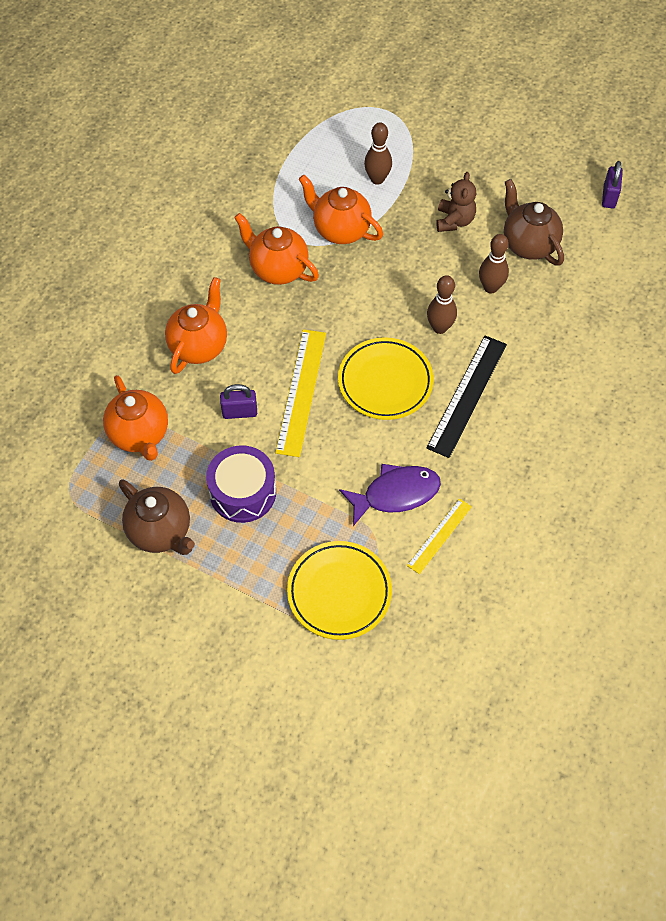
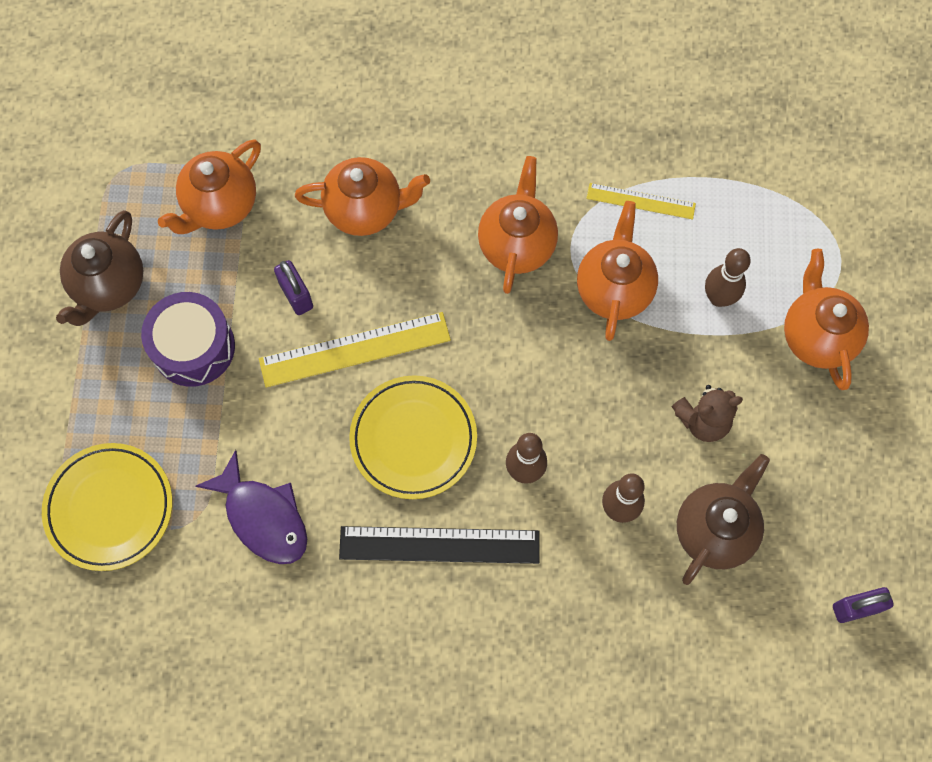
camera: 65 degrees right, 10 degrees up
(429, 142) = (816, 336): none -> orange teapot
(439, 536) = (228, 591): yellow ruler -> yellow ruler (640, 201)

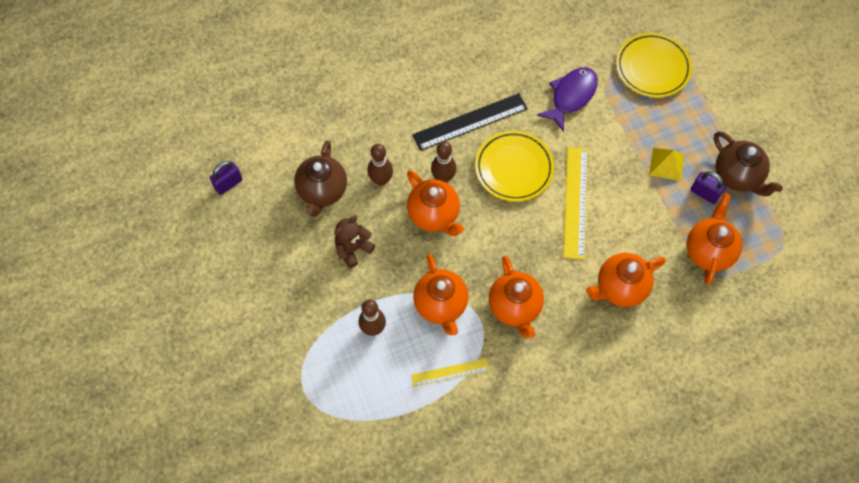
camera: 155 degrees right, 5 degrees down
(109, 286) = (737, 176): brown teapot -> brown teapot turned 150 degrees clockwise
(193, 347) = (666, 164): purple drum -> yellow pyramid
(263, 517) = (571, 96): purple fish -> purple fish turned 105 degrees clockwise
(296, 295) = (628, 218): purple padlock -> purple padlock (704, 193)
(355, 349) = (575, 202): yellow ruler -> yellow ruler turned 45 degrees counterclockwise
(816, 336) = (302, 330): orange teapot -> orange teapot (434, 215)

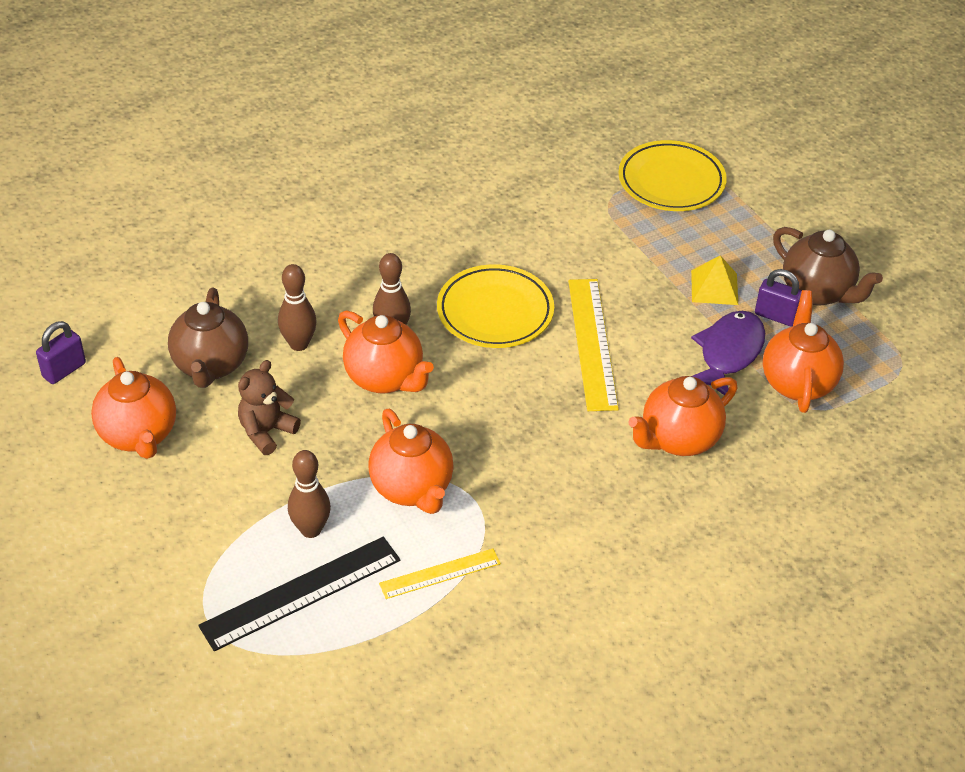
camera: 10 degrees left, 20 degrees down
(470, 122) = (422, 264): black ruler -> black ruler (301, 593)
(515, 307) = (526, 480): orange teapot -> orange teapot (139, 436)
(571, 96) = (562, 223): purple fish -> purple fish (728, 354)

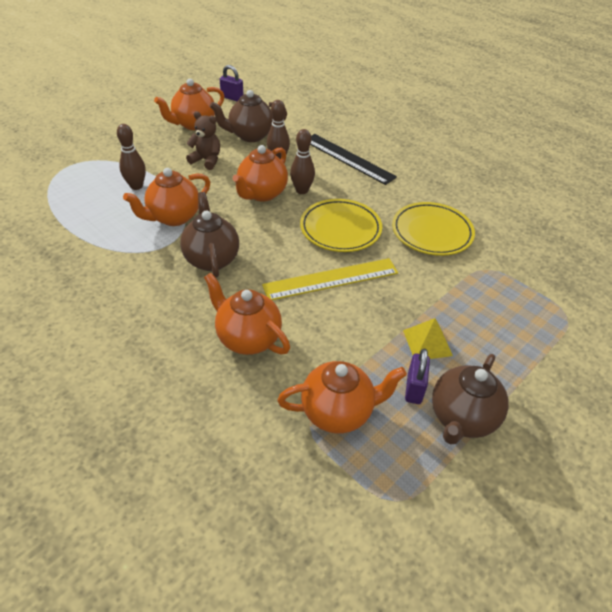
camera: 75 degrees right, 0 degrees up
(301, 593) = (90, 190): black ruler -> black ruler (348, 158)
(440, 573) = (106, 238): yellow ruler -> none
(521, 456) = (211, 259): none -> brown teapot
(671, 181) = (537, 302): yellow plate -> yellow plate (432, 232)
(728, 354) = (353, 360): purple fish -> none

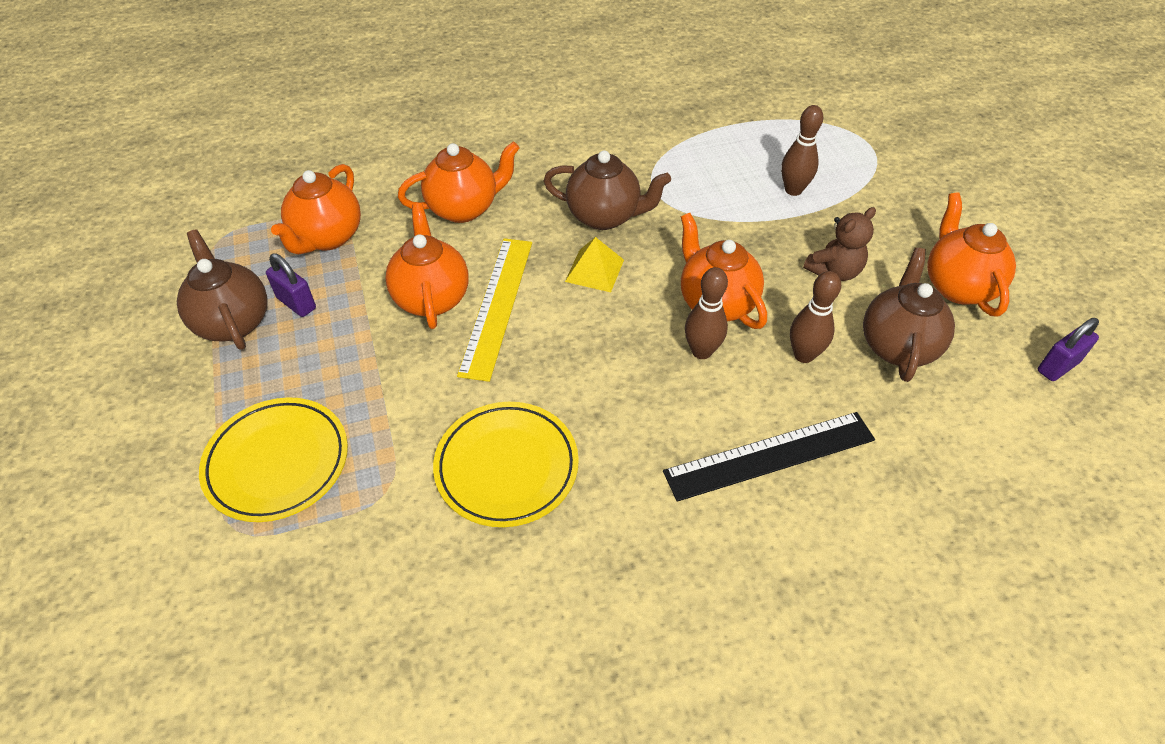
camera: 120 degrees right, 5 degrees up
(173, 217) = (705, 206): orange teapot -> orange teapot (431, 298)
(340, 229) = (584, 357): yellow plate -> yellow plate (277, 462)
(427, 342) = (335, 346): yellow pyramid -> yellow pyramid (594, 270)

